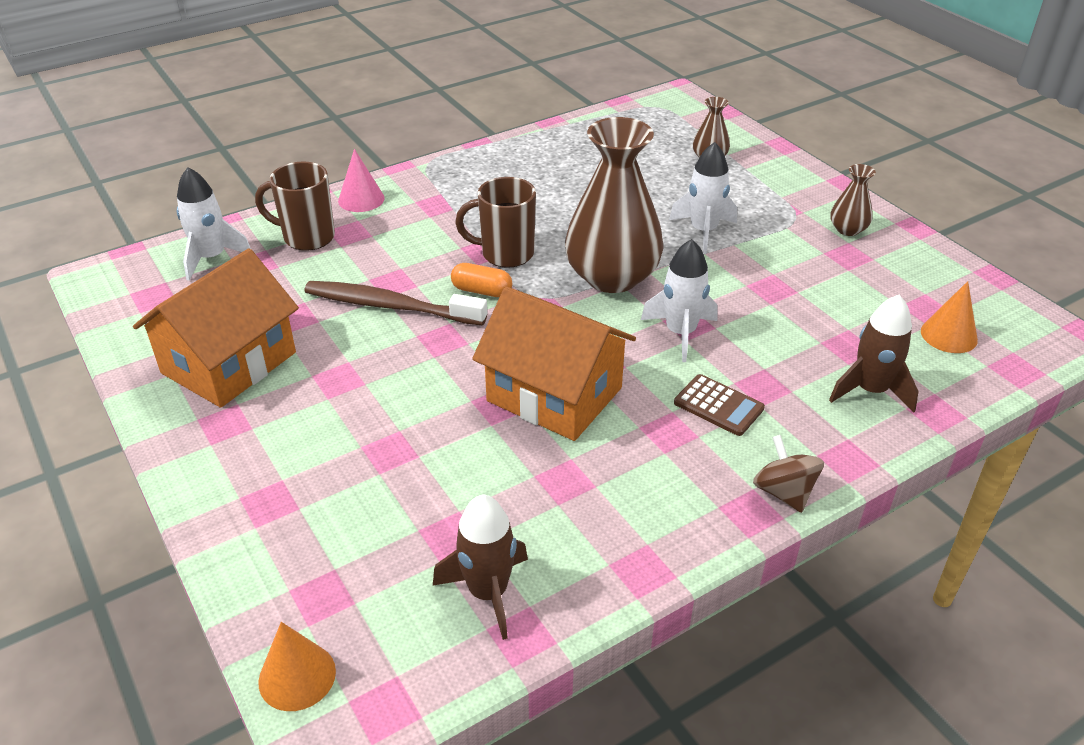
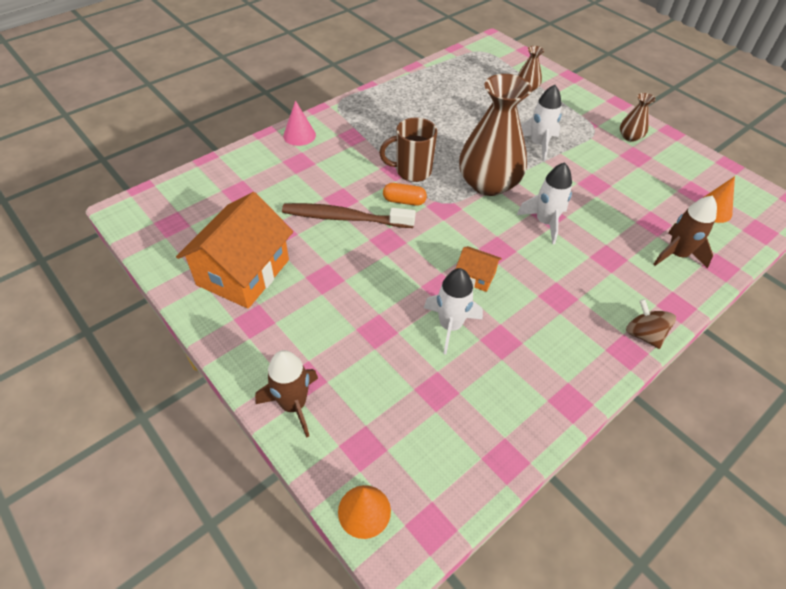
camera: 10 degrees left, 10 degrees up
(211, 258) = (205, 189): white rocket -> white rocket (450, 326)
(307, 237) = (270, 168): brown mug -> none
(488, 592) = (475, 431): brown rocket -> brown rocket (293, 405)
(554, 394) = (475, 276): orange house -> orange house, size x0.46
(718, 405) = (585, 275): brown calculator -> none

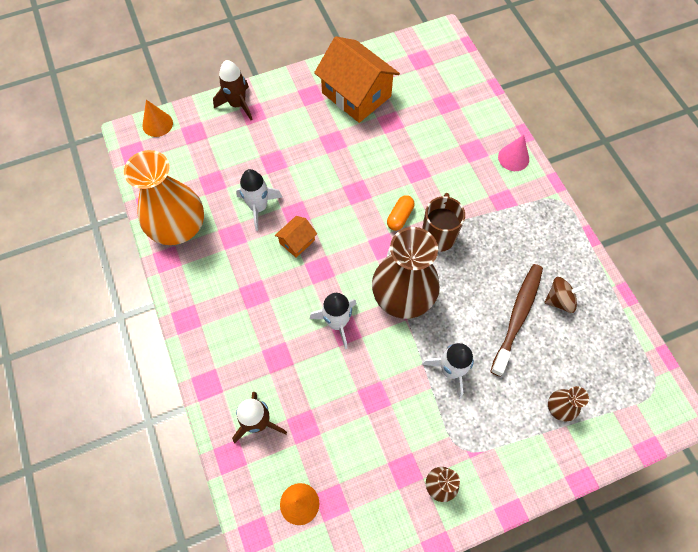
camera: 110 degrees right, 15 degrees up
(344, 218) = (392, 168): brown toothbrush -> brown toothbrush (517, 316)
(520, 407) = (178, 226): none -> orange vase
(643, 334) = (193, 340): brown spinning top -> brown spinning top (559, 300)

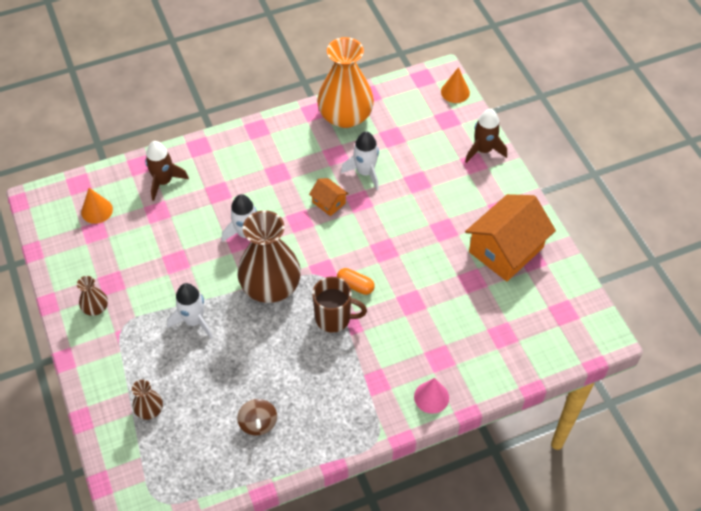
camera: 90 degrees right, 10 degrees down
(517, 316) = (243, 382): brown toothbrush -> none

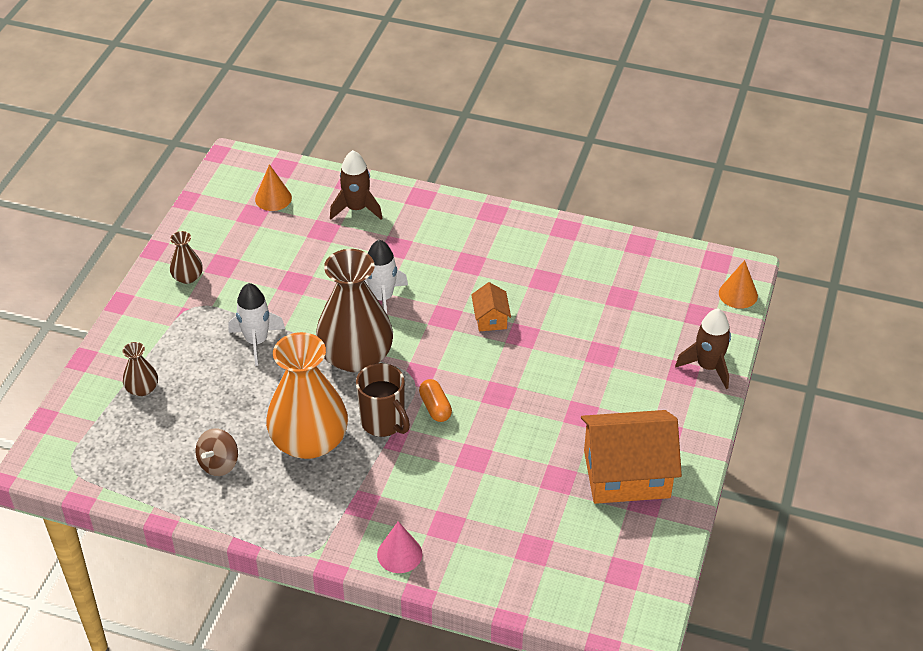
camera: 40 degrees right, 10 degrees down
(345, 116) = (593, 251): orange vase -> orange vase (309, 441)
(365, 172) = (557, 313): white rocket -> none

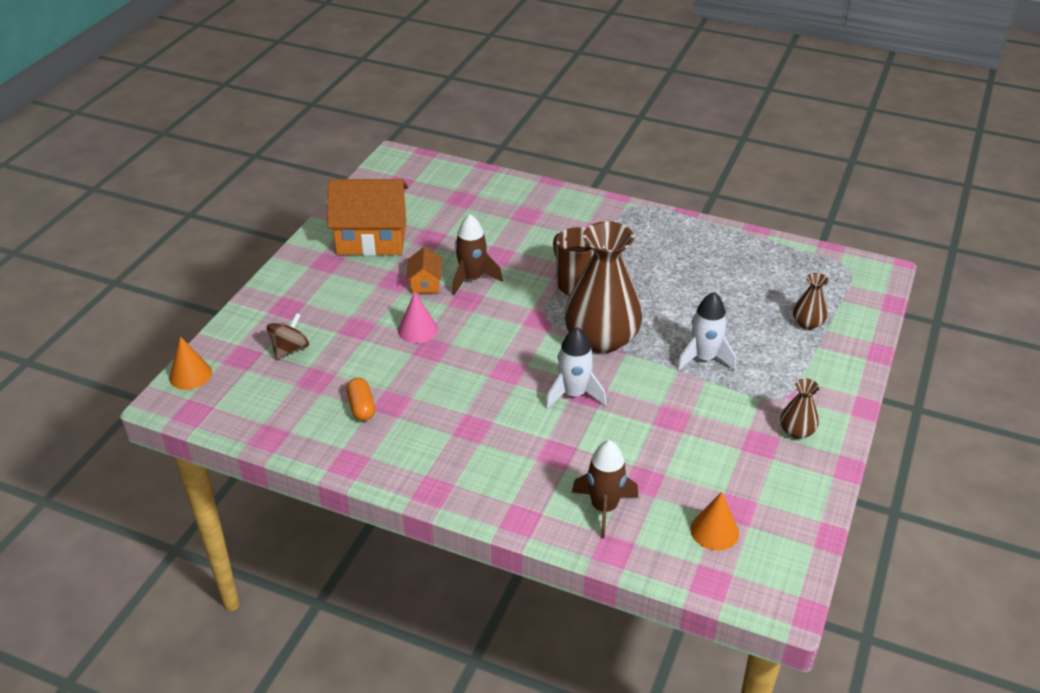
camera: 175 degrees left, 5 degrees down
(219, 464) = (719, 262): brown spinning top -> brown spinning top (290, 349)
(309, 441) = (641, 274): orange vase -> none
(399, 554) = (565, 201): pink cone -> pink cone (417, 330)
(435, 407) = (527, 292): orange capsule -> orange capsule (361, 407)
(490, 318) = (460, 366): orange house -> orange house (425, 283)
(708, 367) = (261, 310): brown rocket -> brown rocket (472, 279)

